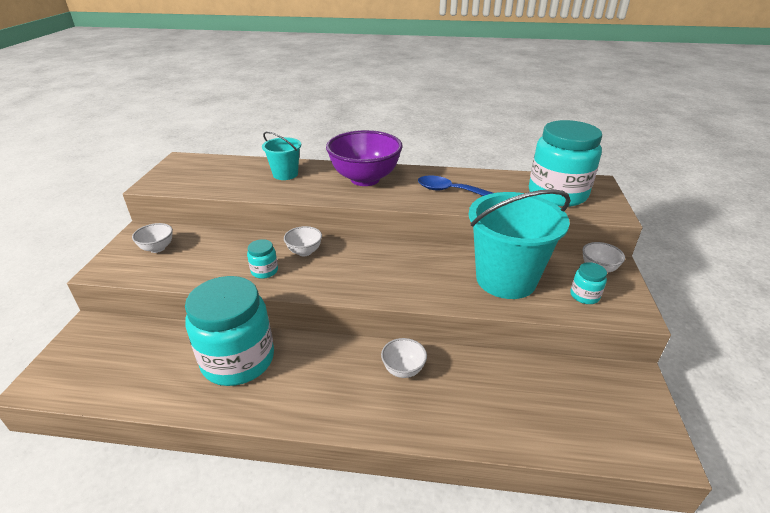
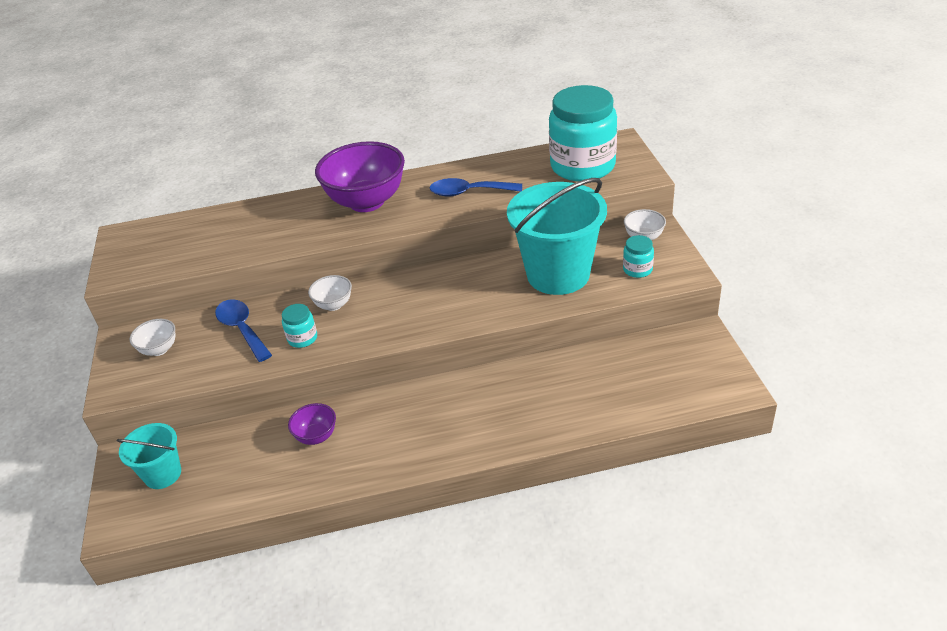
camera: 15 degrees left, 5 degrees up
(225, 250) = (242, 329): none -> blue spoon
(238, 360) = (316, 436): turquoise jar -> purple bowl
(285, 174) = (269, 220): turquoise bucket -> turquoise bucket (163, 474)
(403, 370) = (488, 393): white bowl -> none

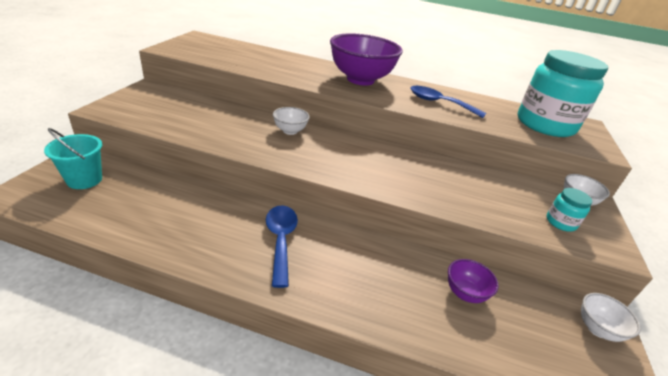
camera: 20 degrees right, 5 degrees down
(159, 349) = (158, 103): white bowl -> white bowl (597, 329)
(242, 329) = (217, 116): blue spoon -> blue spoon (281, 240)
(302, 338) = (248, 139): turquoise jar -> none
(316, 436) = (204, 213): purple bowl -> purple bowl (465, 293)
(558, 274) = (481, 192): turquoise bucket -> none

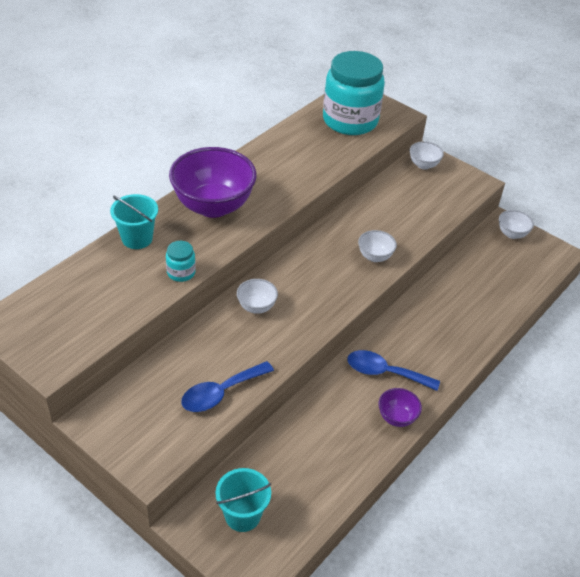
camera: 65 degrees left, 10 degrees up
(301, 60) = (137, 238): none -> turquoise bucket
(406, 184) = (375, 257): none -> white bowl
(439, 103) = (289, 170): blue spoon -> blue spoon (221, 393)
(465, 293) = (468, 283): purple bowl -> purple bowl (397, 417)
(561, 222) = (445, 191): turquoise jar -> turquoise jar (181, 272)

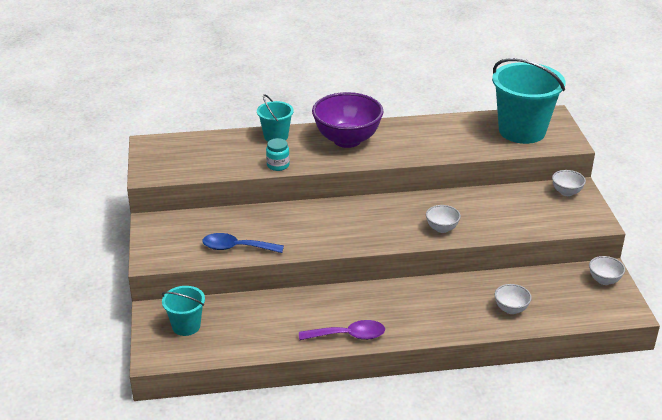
camera: 45 degrees right, 10 degrees down
(256, 307) = (318, 216): white bowl -> white bowl (511, 309)
(350, 120) = (522, 131): turquoise jar -> turquoise bucket
(385, 372) = (375, 308): blue spoon -> none
(397, 417) = (348, 335): purple bowl -> purple spoon

